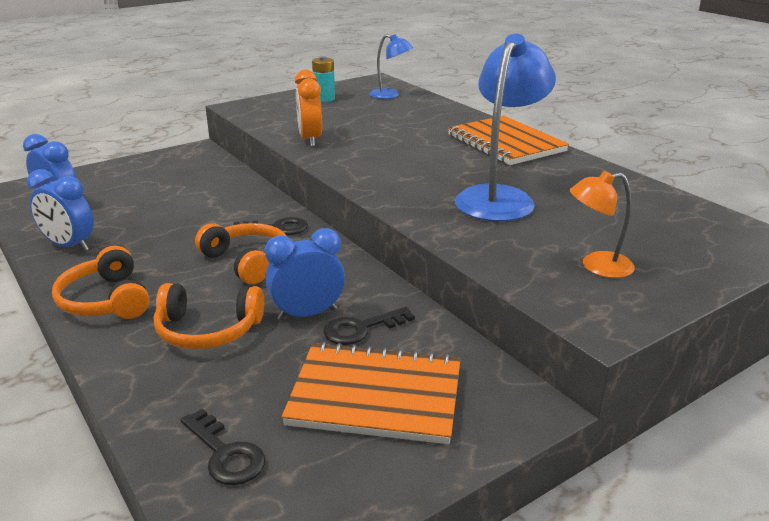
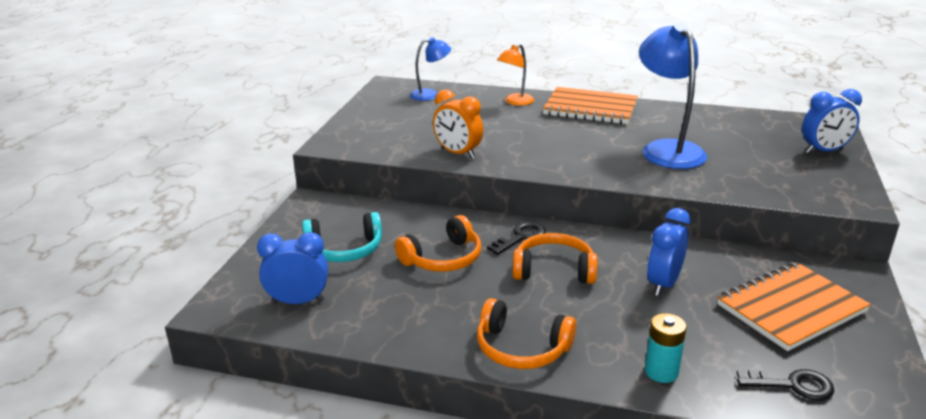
camera: 40 degrees left, 0 degrees up
(69, 246) = (394, 328): blue clock -> blue clock (824, 151)
(149, 186) = (344, 250): none -> turquoise headphones
(207, 330) = (631, 327): orange headphones -> orange headphones (443, 258)
(324, 99) = (385, 114): turquoise battery -> turquoise battery (661, 372)
(361, 329) = (708, 276): black key -> none
(597, 266) = (795, 171): orange lamp -> orange lamp (515, 102)

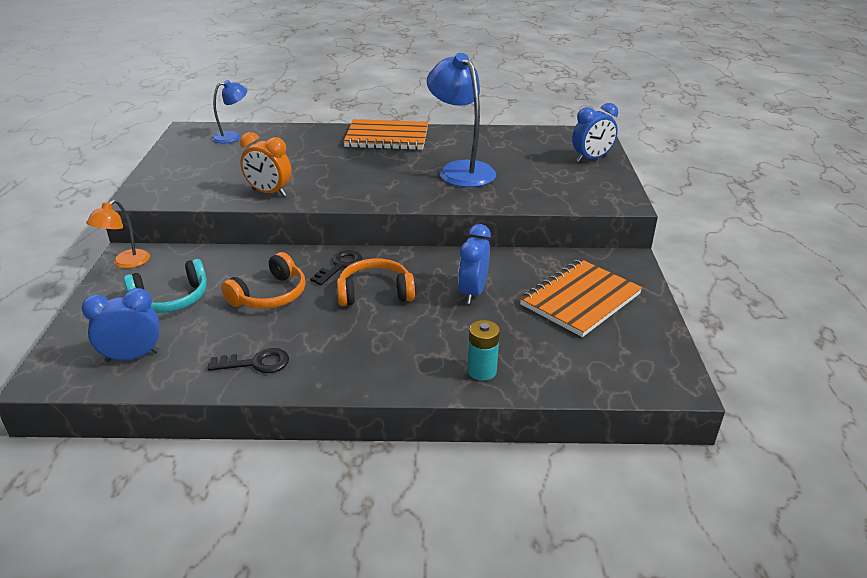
camera: 15 degrees left, 5 degrees up
(515, 102) = (316, 137): orange lamp -> orange lamp (126, 263)
(521, 348) = (357, 369): orange headphones -> none
(792, 385) = (590, 365): black key -> black key (256, 363)

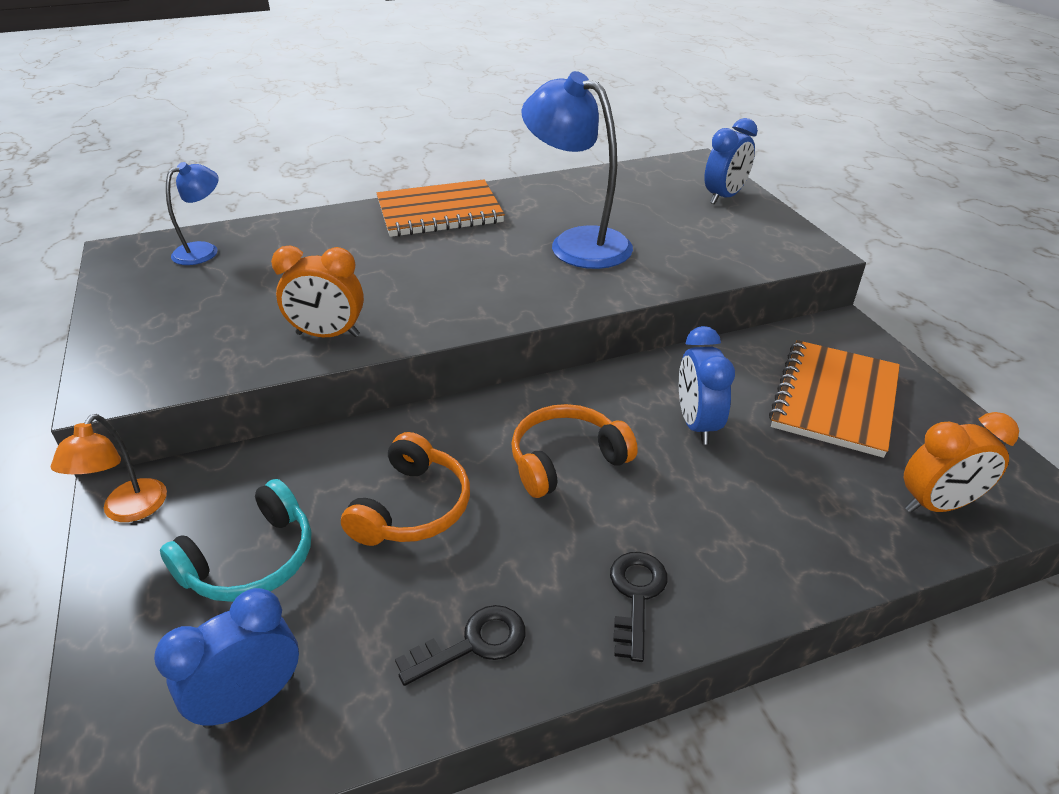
camera: 20 degrees left, 5 degrees up
(340, 266) = (484, 427): black key -> black key (636, 596)
(482, 371) = (804, 551): turquoise battery -> none
(595, 370) = (937, 505): none -> orange clock

